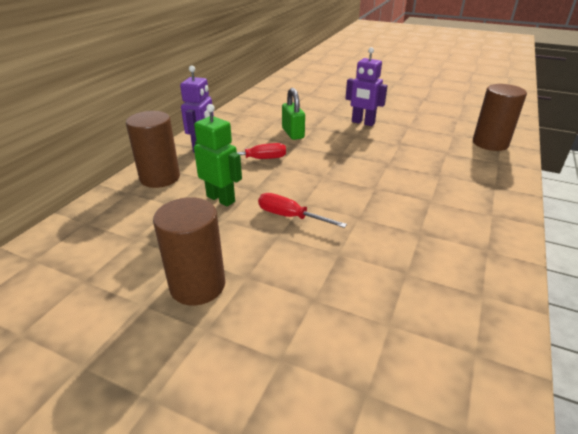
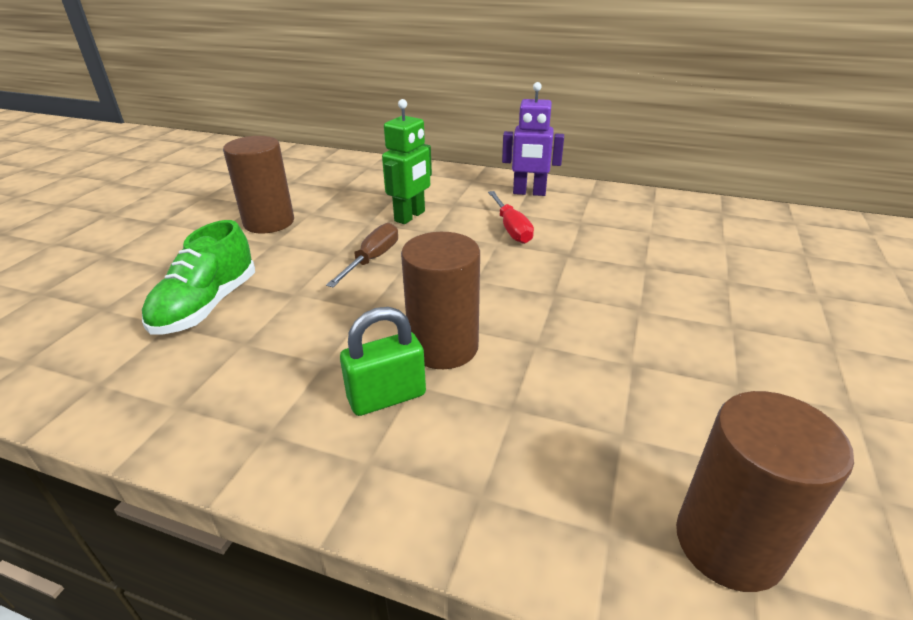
camera: 85 degrees right, 0 degrees up
(160, 178) = (450, 182): brown cylinder -> brown cylinder (443, 347)
(290, 216) = (372, 259): red screwdriver -> brown screwdriver
(293, 133) = (609, 249): green padlock -> green padlock (387, 397)
(358, 304) = (207, 306): none -> green shoe
(363, 123) = (708, 319): purple robot -> none

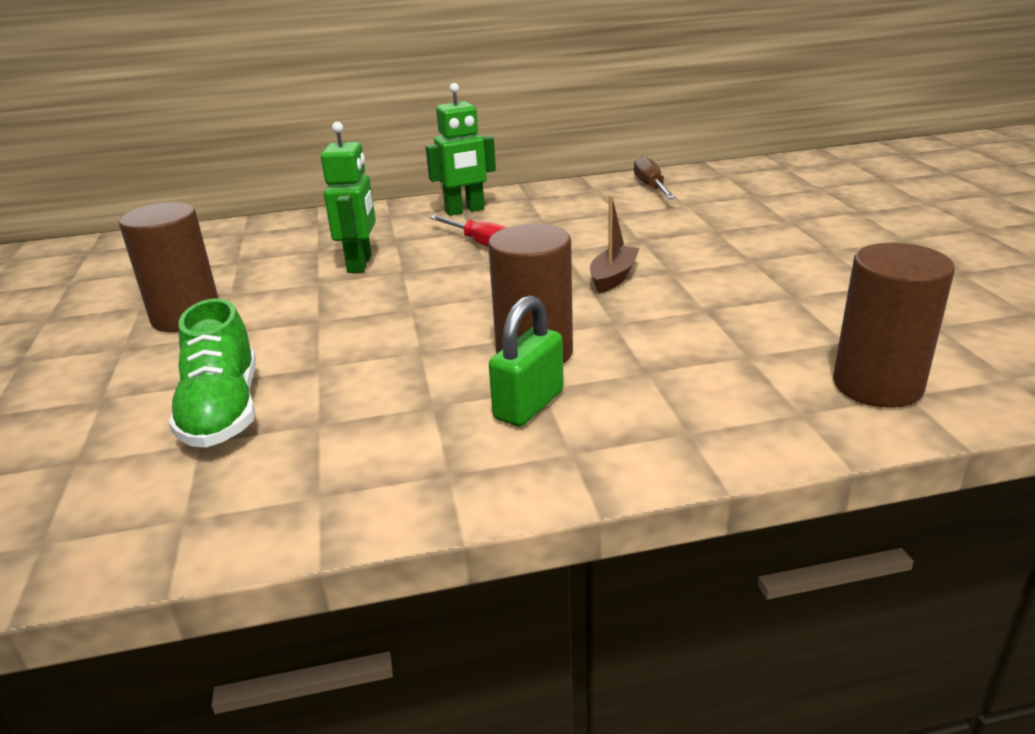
camera: 30 degrees left, 5 degrees down
(372, 259) = (368, 311): brown screwdriver -> brown screwdriver (651, 187)
(529, 193) = (465, 211): purple robot -> green robot
(582, 297) = (613, 277): none -> brown boat

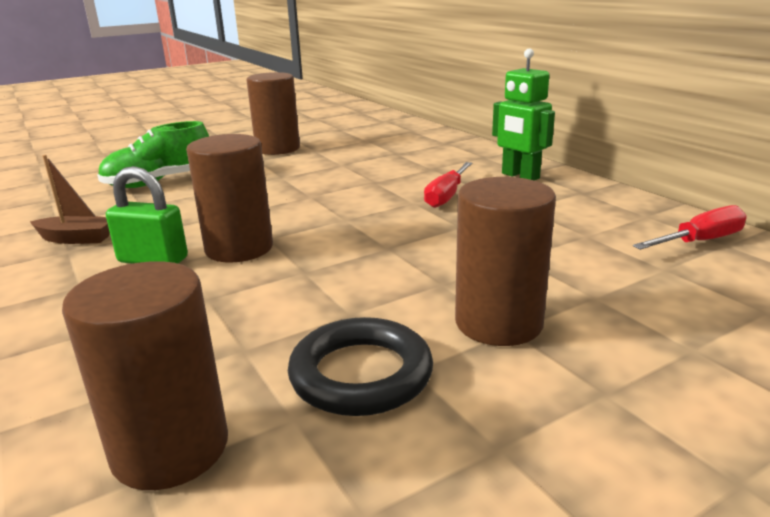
camera: 70 degrees right, 5 degrees down
(360, 264) = (379, 168): green robot -> none
(613, 277) = (407, 257): brown boat -> brown boat (76, 239)
(651, 187) = (700, 241): brown screwdriver -> red screwdriver
(740, 262) = (498, 323): none -> brown cylinder
(795, 313) = (361, 374): none -> black ring

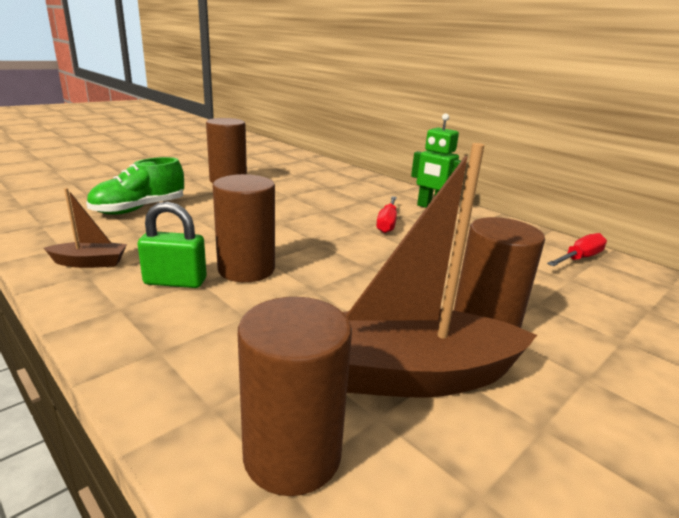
camera: 15 degrees left, 0 degrees up
(361, 374) = (409, 375): black ring -> brown boat

